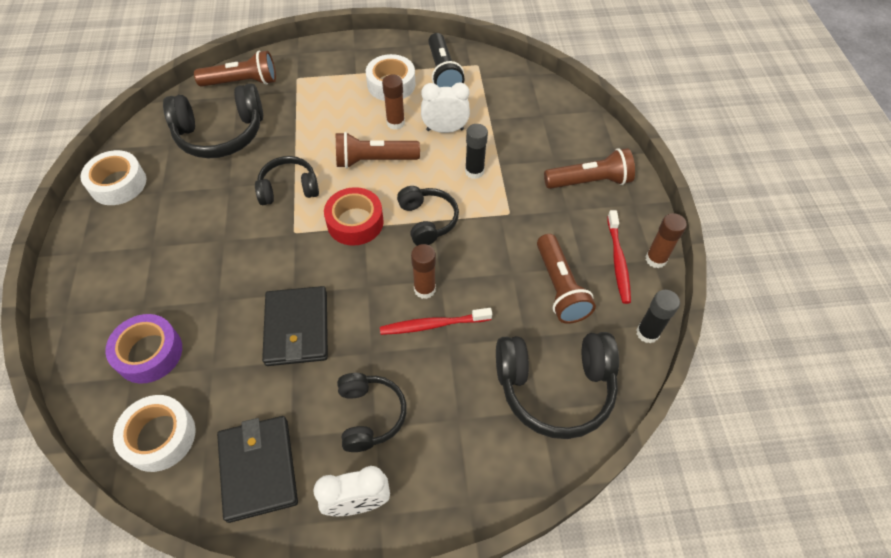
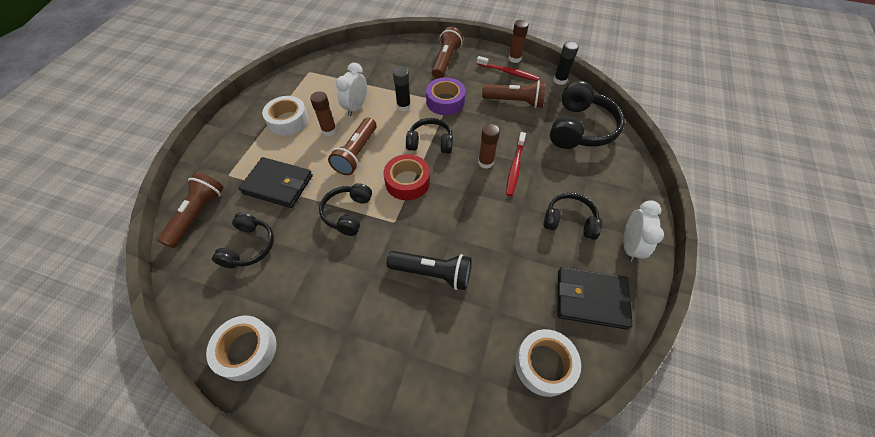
camera: 65 degrees left, 0 degrees up
(149, 353) = (461, 358): purple tape -> purple tape (445, 101)
(221, 134) = (249, 246): black headphones -> black headphones, size x0.62
(297, 328) = (484, 244): black wallet -> black wallet (278, 184)
(443, 73) = (301, 90): black flashlight -> black flashlight (433, 273)

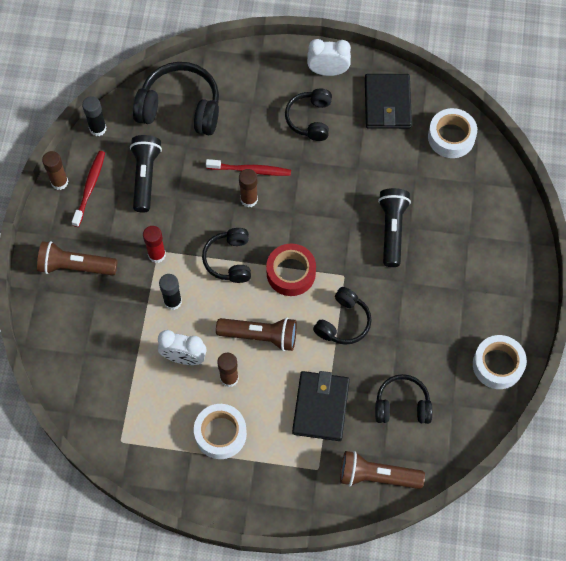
camera: 100 degrees left, 10 degrees up
(348, 213) = (343, 322): black headphones -> black headphones turned 60 degrees counterclockwise
(445, 101) = (157, 255): purple tape -> red glue stick
(515, 101) = (145, 176): brown flashlight -> black flashlight

